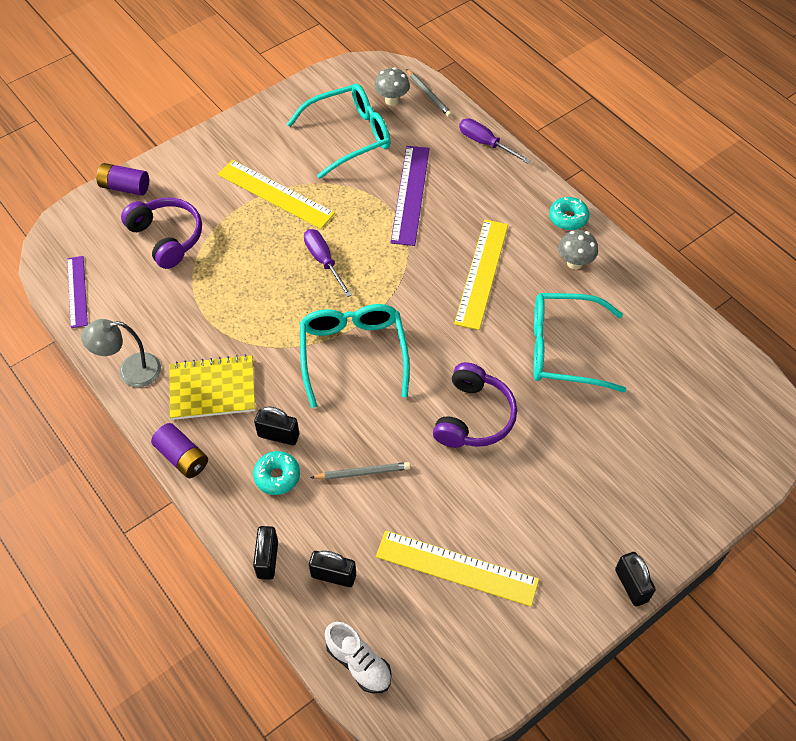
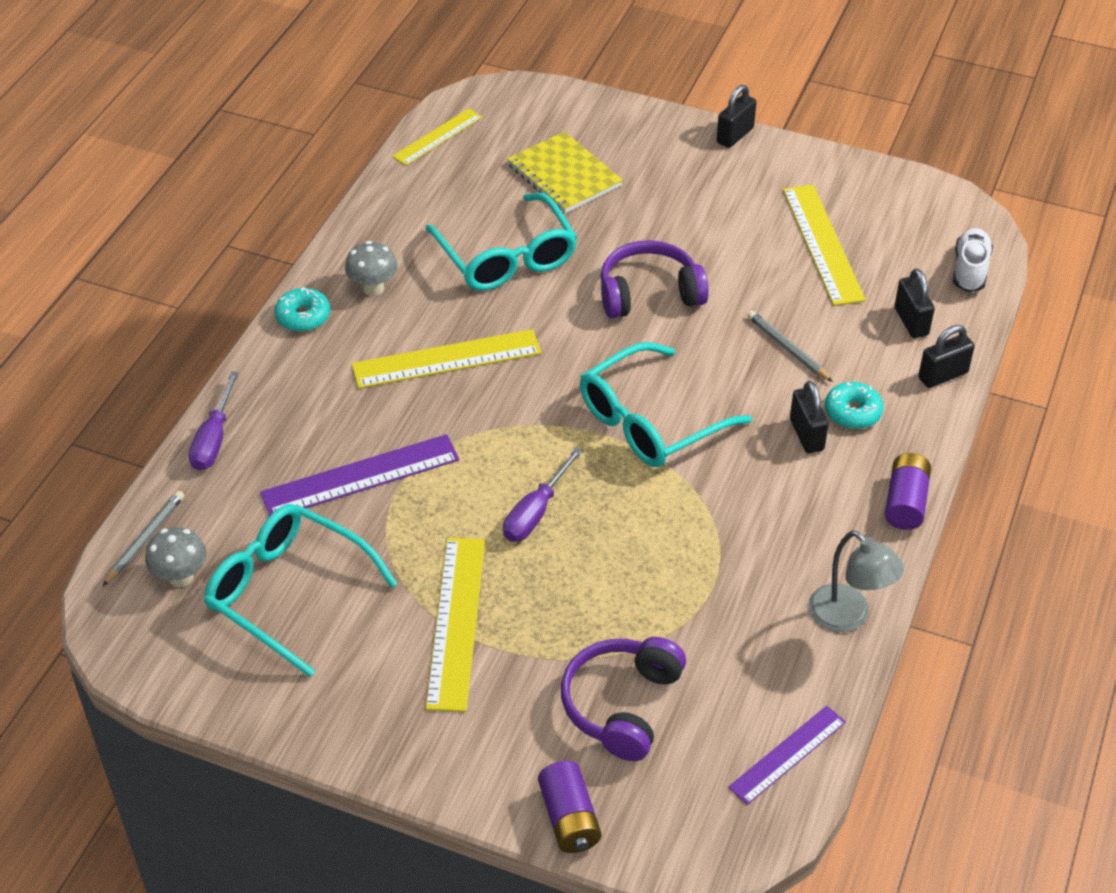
camera: 120 degrees left, 10 degrees down
(212, 389) = (802, 523): yellow notebook -> yellow notebook (564, 175)
(732, 369) = (437, 137): none -> yellow ruler

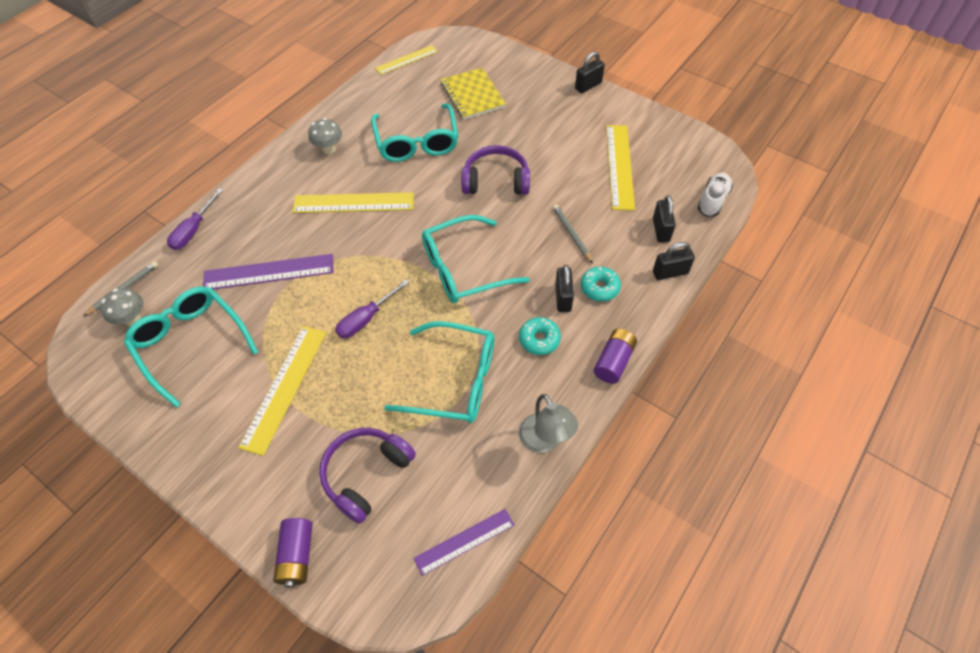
camera: 15 degrees right, 10 degrees up
(303, 316) = (280, 160): turquoise donut -> turquoise donut (539, 339)
(696, 567) = (454, 380): none -> turquoise glasses

